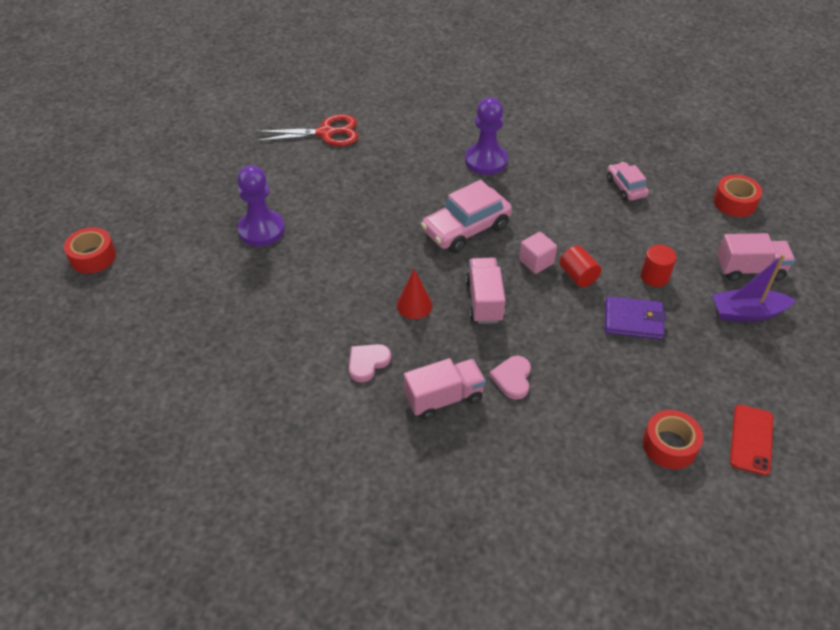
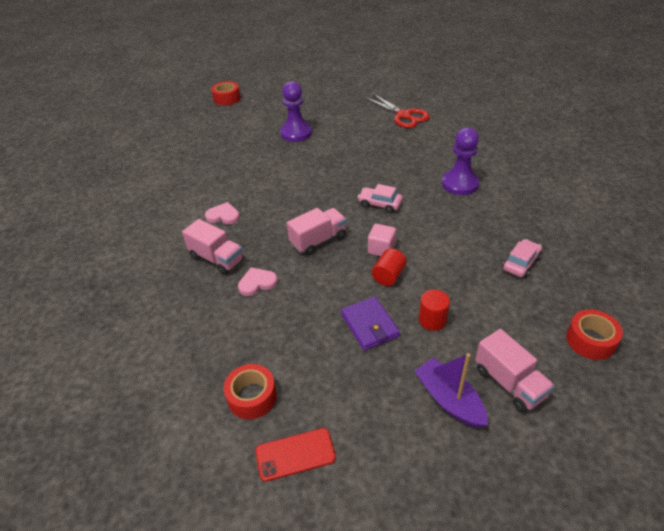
camera: 60 degrees right, 5 degrees down
(414, 305) = (287, 213): red cone -> none
(466, 229) = (380, 204): pink car -> pink car, size x0.58

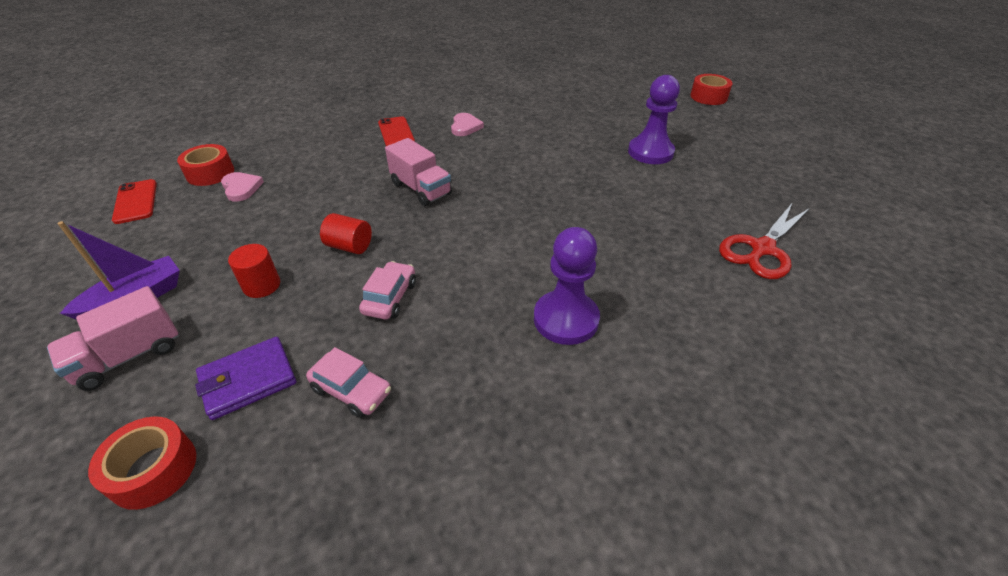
camera: 80 degrees right, 0 degrees up
(217, 259) = (396, 133): pink truck -> red phone
(257, 283) = (356, 158): pink heart -> pink heart (241, 188)
(369, 325) = (271, 235): purple wallet -> purple wallet (248, 380)
(380, 204) = (498, 233): pink car -> pink car (390, 298)
(381, 249) = (401, 238): pink cube -> none

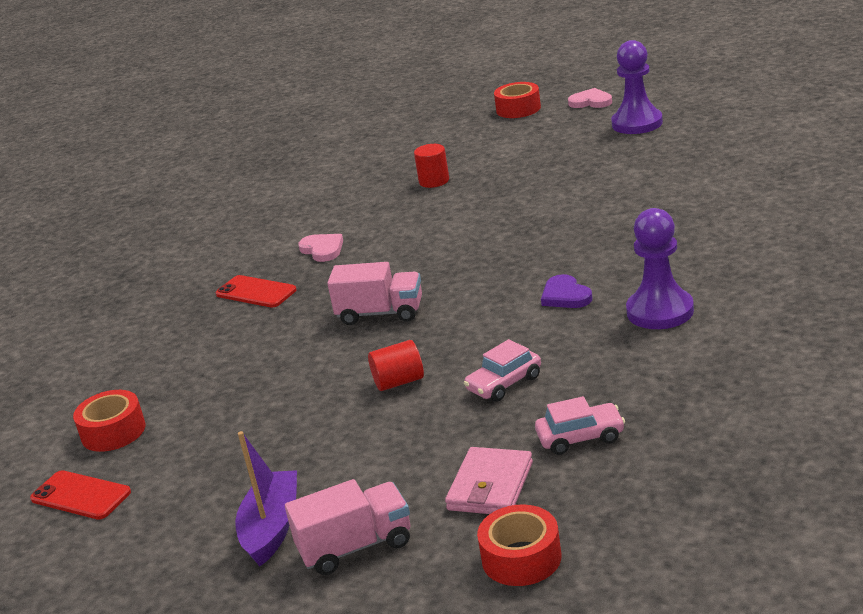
camera: 35 degrees left, 15 degrees down
(129, 356) = (355, 547): pink truck -> pink truck turned 120 degrees counterclockwise
(241, 188) = (183, 418): pink heart -> pink heart (591, 102)
(248, 380) = (490, 486): purple wallet -> pink wallet
(262, 285) = (374, 447): red cylinder -> red cylinder (434, 181)
(390, 298) = (504, 383): pink car -> pink car turned 105 degrees counterclockwise
(529, 255) = (565, 296): none -> purple heart
(650, 152) = (540, 177): purple pawn -> purple pawn (637, 123)
(762, 249) = (727, 194): red scissors -> none

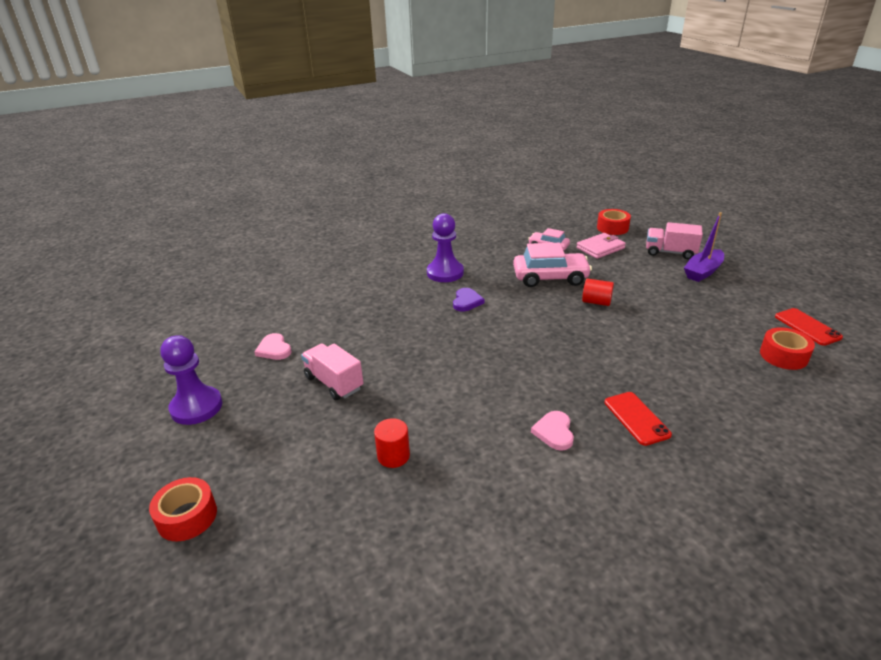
camera: 145 degrees left, 5 degrees up
(380, 313) = (567, 346): pink truck -> pink truck (334, 383)
(504, 383) = (550, 278): pink car -> pink car, size x1.72
(591, 102) = (148, 469): pink heart -> pink heart (274, 349)

